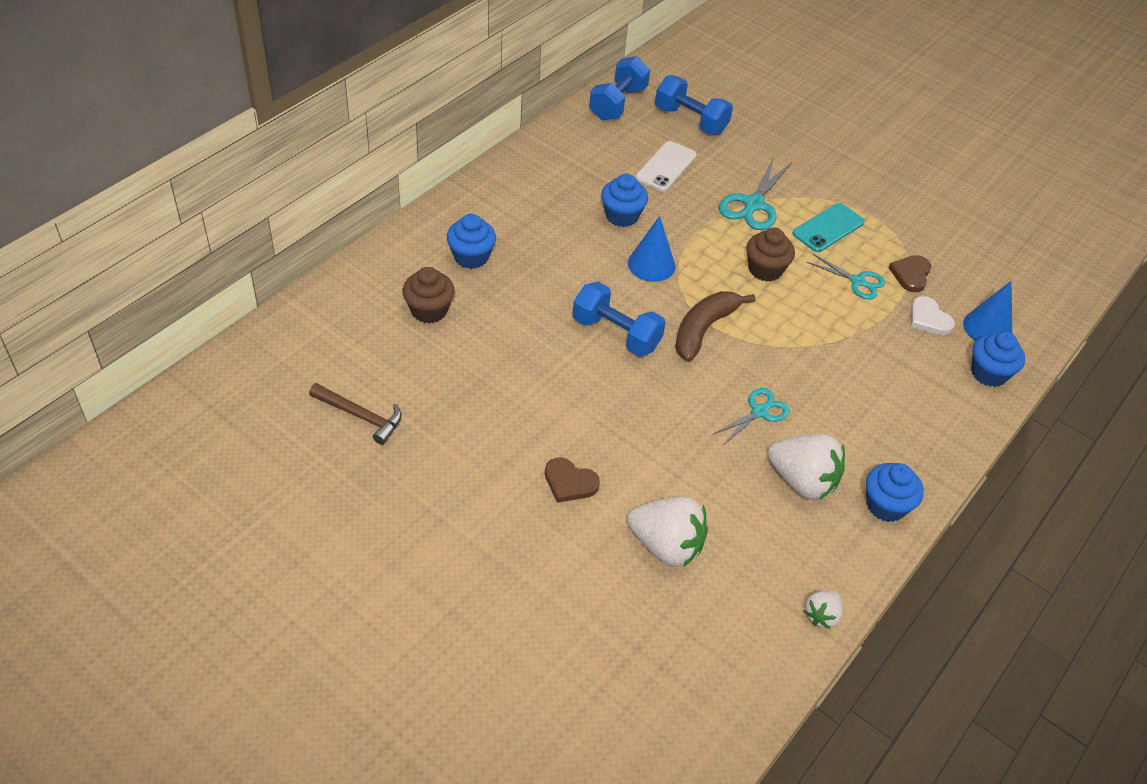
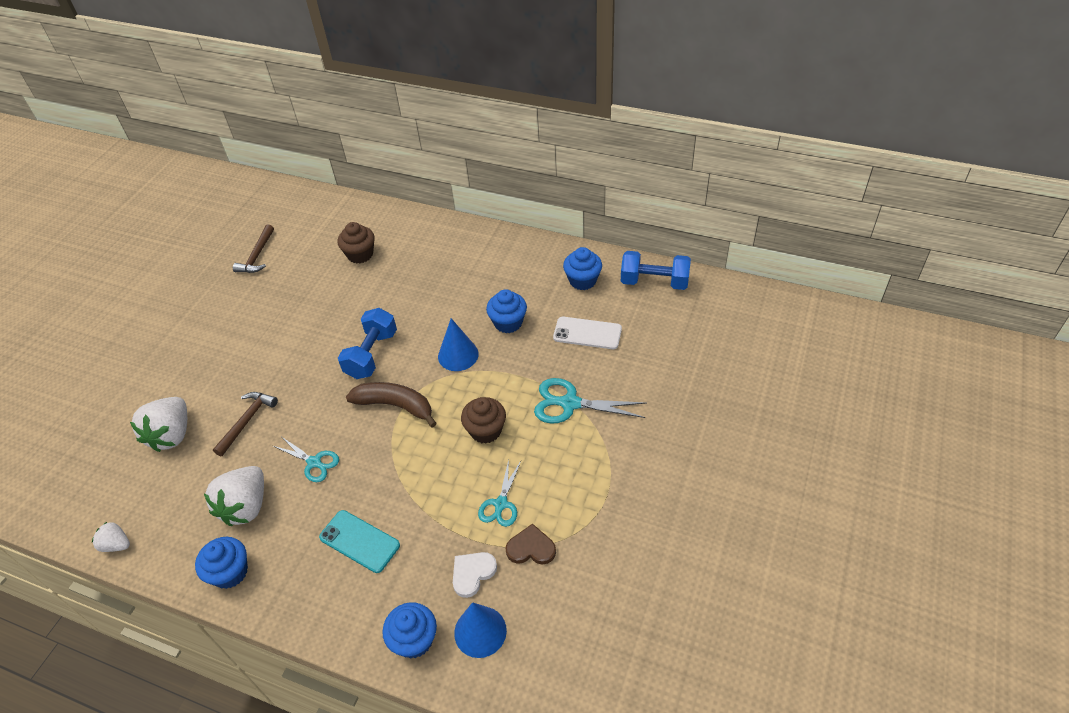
camera: 80 degrees right, 0 degrees up
(471, 257) = (422, 257): blue cupcake -> blue cupcake (582, 280)
(569, 482) = (220, 368): brown heart -> none
(674, 465) = (247, 421): none -> brown hammer
(690, 120) = (664, 333): blue dumbbell -> none
(828, 228) = (566, 466): turquoise phone -> turquoise phone (359, 541)

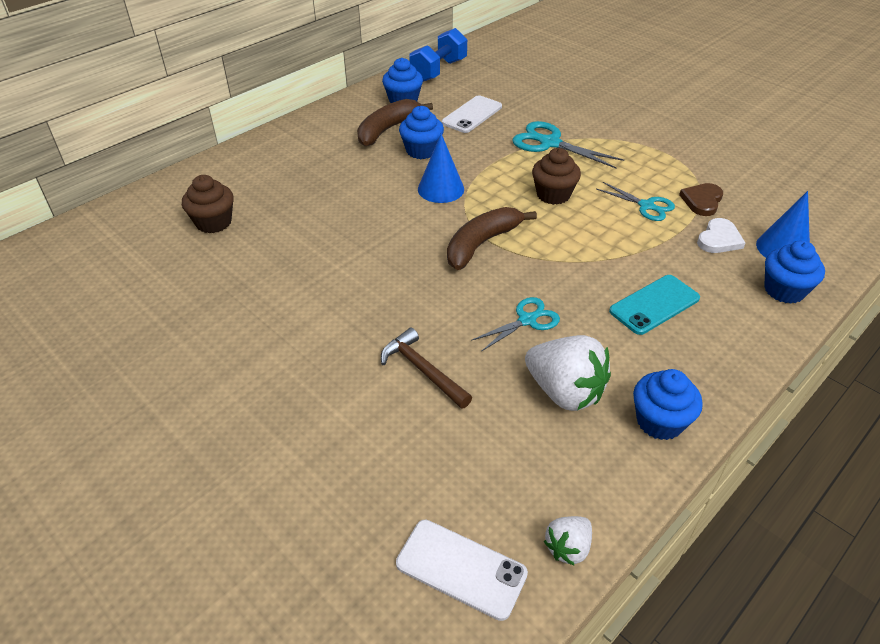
camera: 70 degrees left, 5 degrees down
(96, 496) = (461, 569): none -> white phone
(172, 435) = (394, 456): white strawberry -> none
(257, 256) = (109, 313): brown hammer -> none
(371, 354) = (391, 246): blue dumbbell -> none
(472, 573) = (719, 239): white heart -> white heart turned 120 degrees counterclockwise
(529, 290) = (387, 129): none -> brown banana
(570, 403) = (550, 143): turquoise scissors -> turquoise scissors turned 90 degrees clockwise

